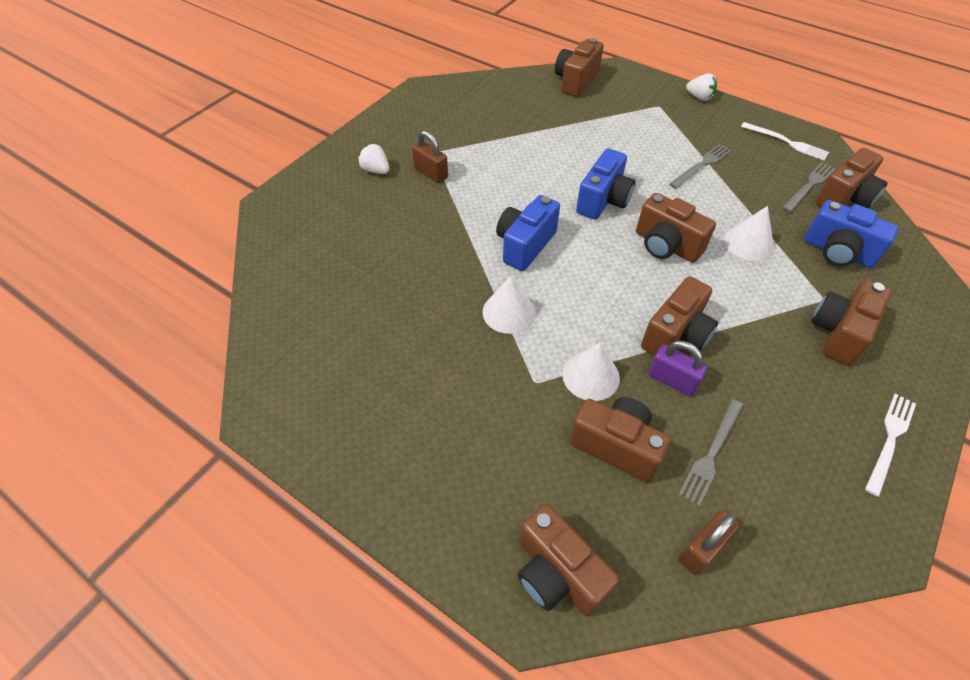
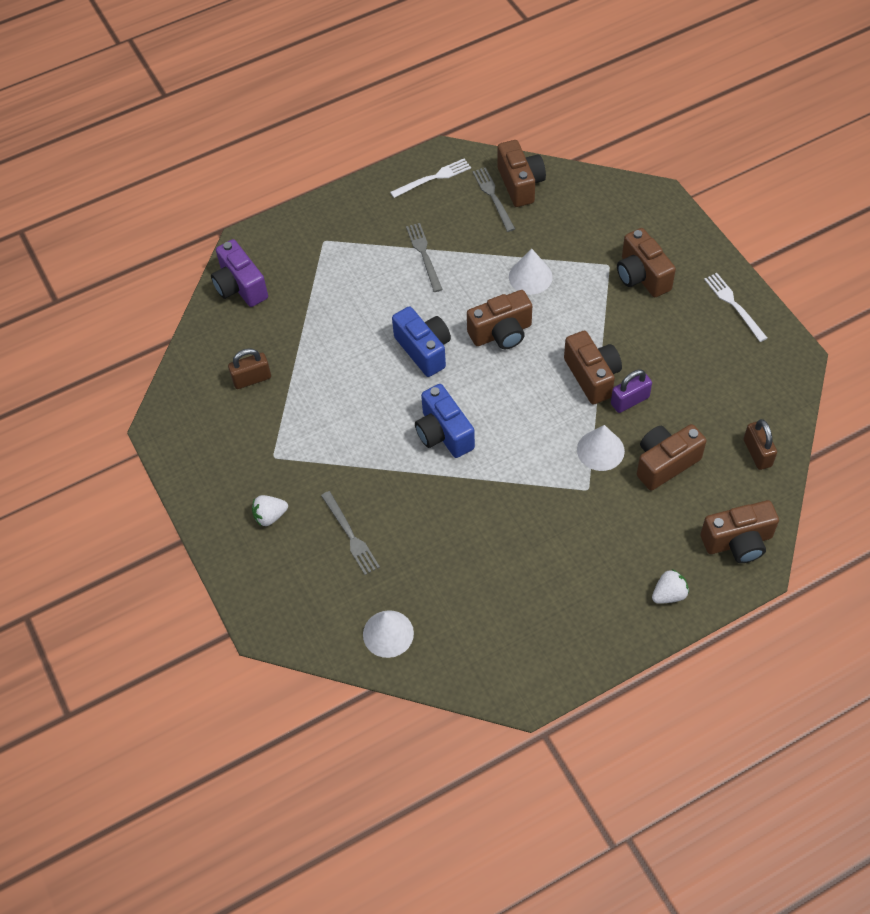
camera: 60 degrees left, 5 degrees up
(431, 173) = (304, 470): brown padlock -> brown padlock (252, 379)
(508, 312) = (511, 477): white cone -> white cone (388, 633)
(576, 81) = (240, 287): brown camera -> purple camera
(699, 97) = (332, 203): white strawberry -> white strawberry (669, 594)
(711, 453) = (697, 410): grey fork -> grey fork (350, 535)
(837, 252) = (571, 226): blue camera -> none

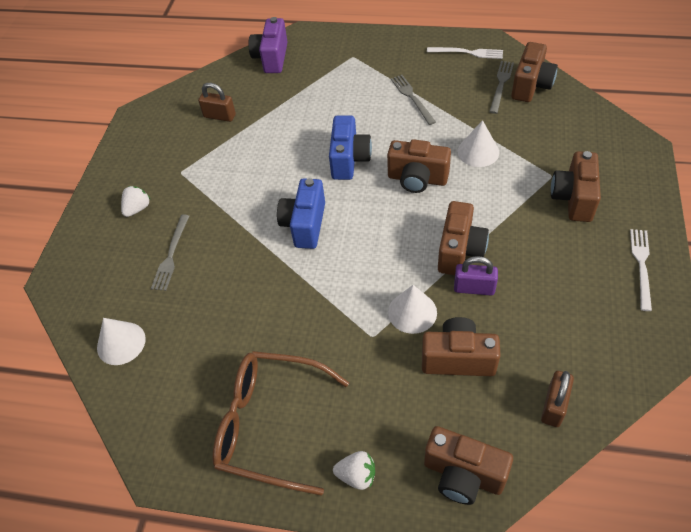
camera: 40 degrees right, 5 degrees down
(270, 516) = (137, 208): white strawberry -> white strawberry turned 105 degrees clockwise
(424, 255) = (412, 98): grey fork -> grey fork turned 45 degrees counterclockwise
(573, 606) = (269, 424): none -> brown glasses

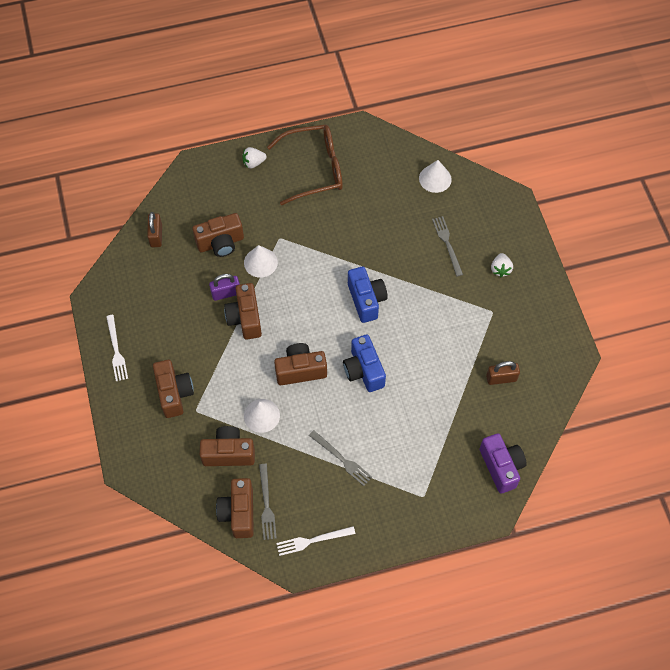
camera: 150 degrees right, 10 degrees up
(463, 475) = (197, 183): brown camera -> brown camera (228, 453)

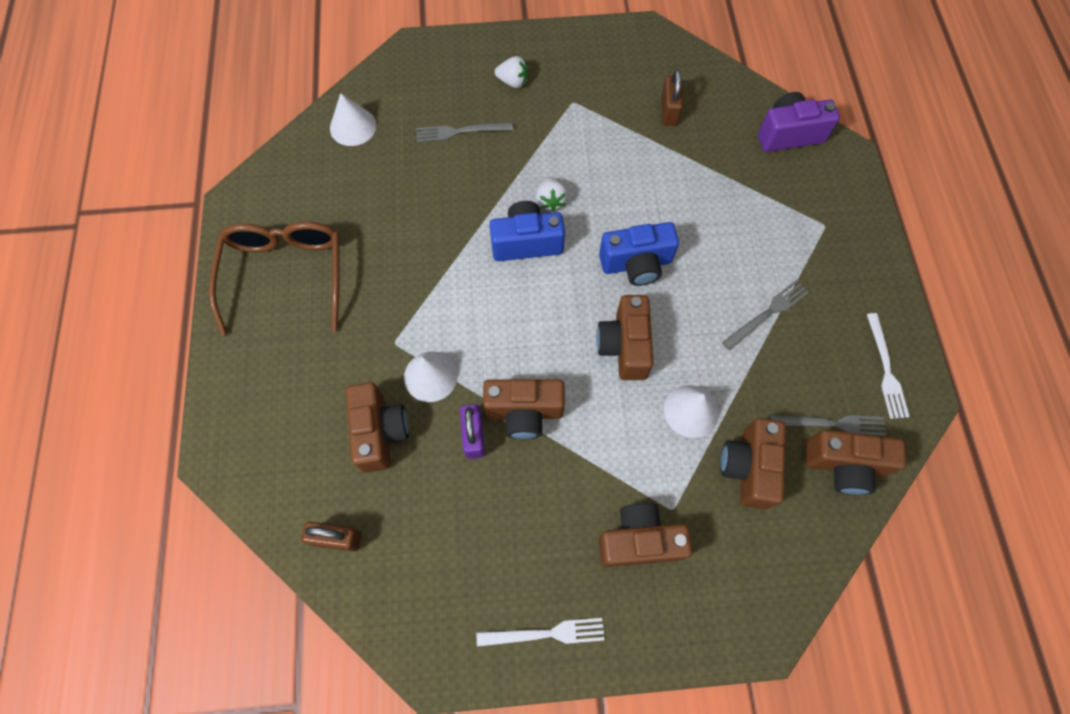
camera: 80 degrees left, 5 degrees up
(253, 163) = (244, 361): white strawberry -> white strawberry (550, 201)

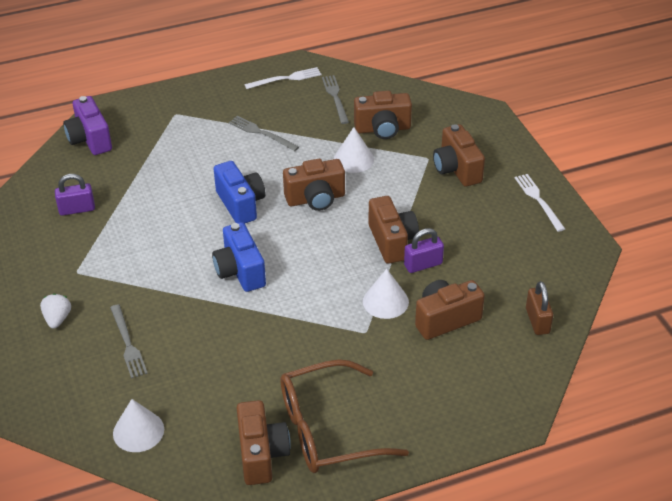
camera: 105 degrees left, 25 degrees down
(550, 201) = (192, 265): white strawberry -> none
(669, 111) = (77, 209): brown padlock -> purple padlock
(843, 465) = (362, 90): brown camera -> brown camera (261, 454)

